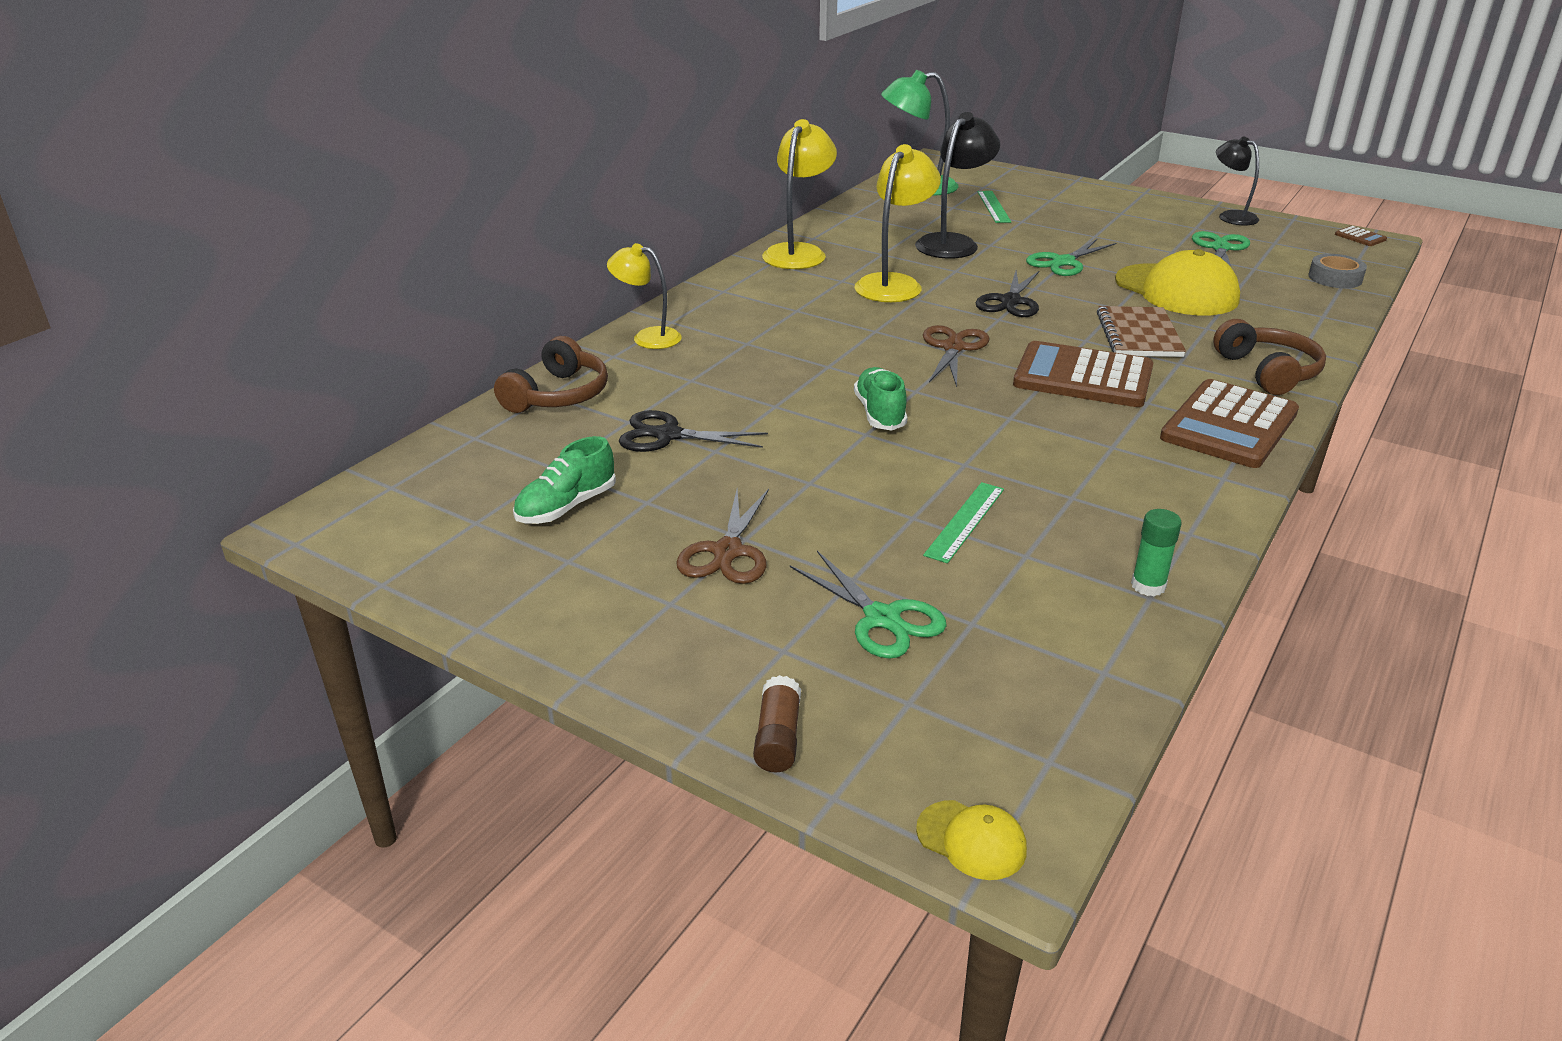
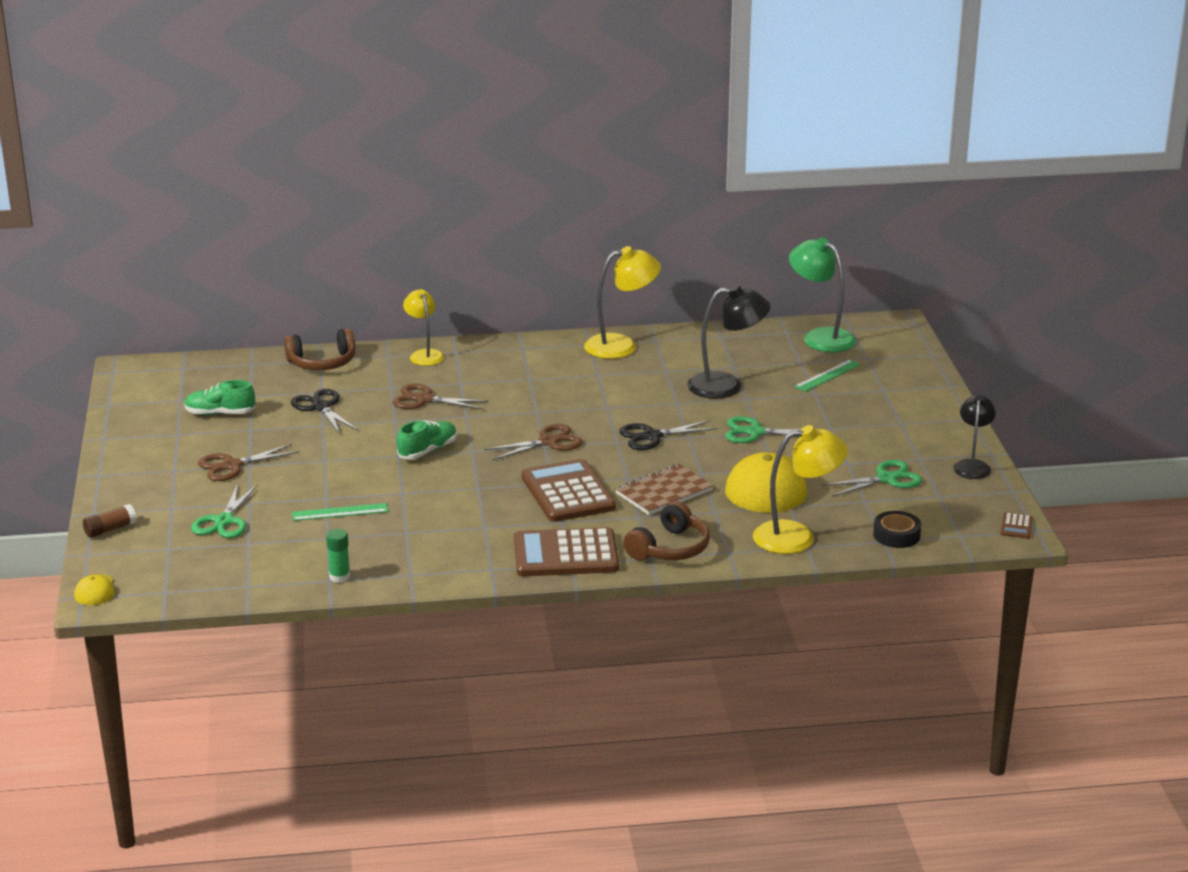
camera: 50 degrees right, 5 degrees down
(753, 373) = (424, 399): none -> brown scissors
(894, 284) = (619, 392): yellow lamp -> yellow lamp (797, 536)
(1335, 278) = (896, 535): grey tape -> black tape

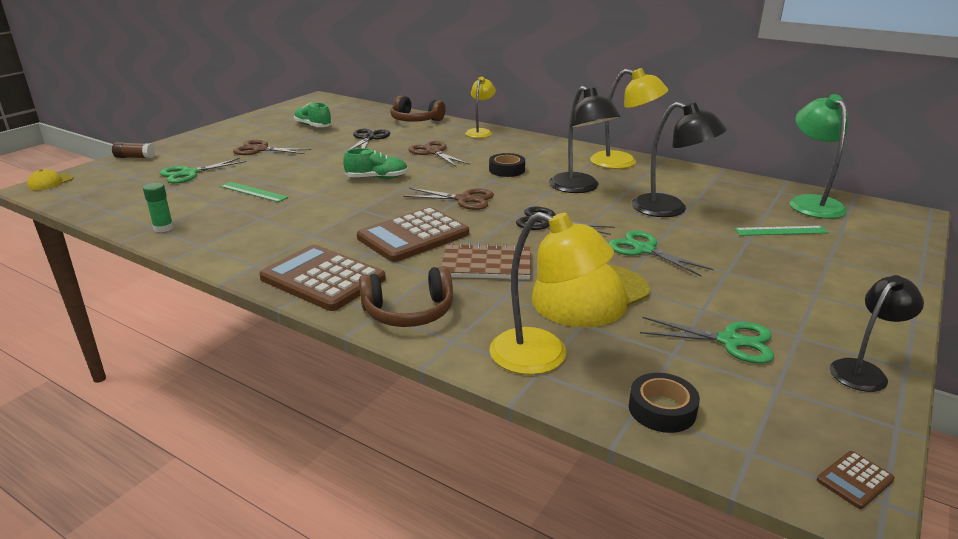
camera: 40 degrees right, 0 degrees up
(532, 394) = (507, 170): none -> black tape
(568, 492) = (413, 236): brown calculator -> brown calculator turned 150 degrees counterclockwise
(626, 390) = (579, 188): none -> black lamp

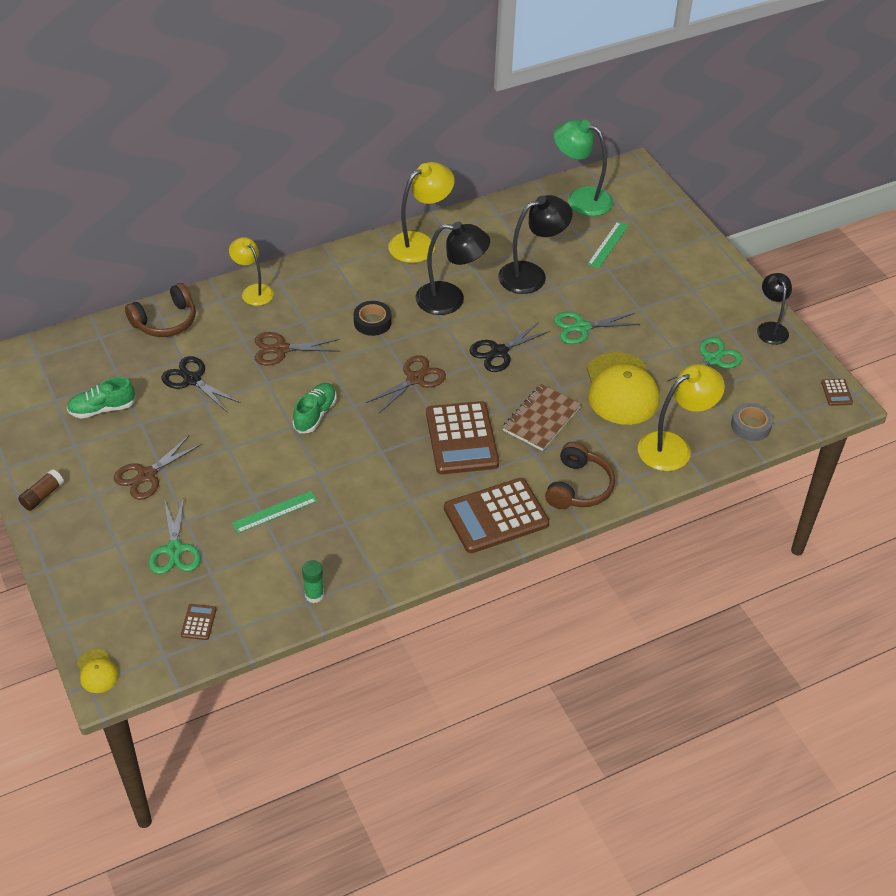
camera: 60 degrees left, 20 degrees up
(113, 198) = (198, 622): none -> brown calculator
(135, 157) = (72, 587): brown glue stick -> brown glue stick (42, 495)
(662, 409) = (750, 426): black tape -> grey tape

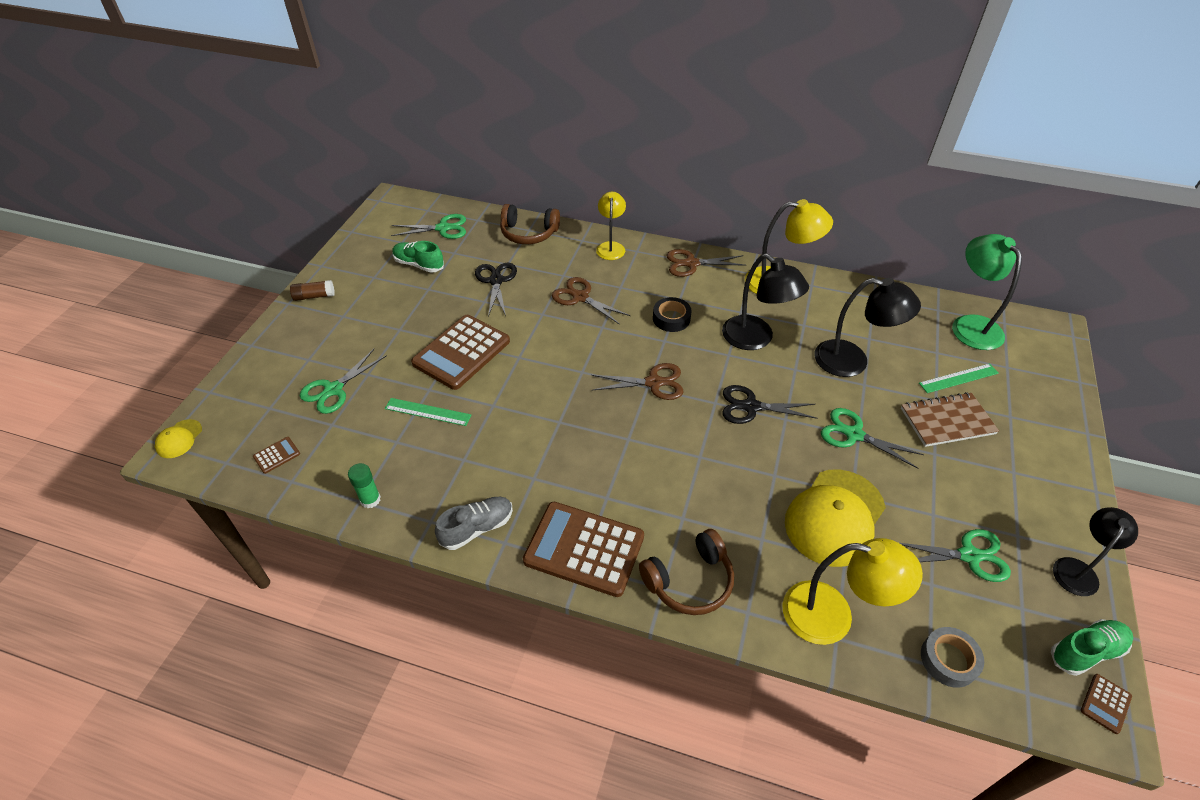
camera: 45 degrees right, 0 degrees up
(78, 364) = (443, 228): none -> green scissors
(147, 475) = (386, 325): brown scissors -> brown scissors (691, 263)
(315, 414) = (546, 359): green shoe -> green shoe (1086, 651)
(412, 556) = (477, 528): none -> grey shoe
(461, 439) = (634, 457): brown calculator -> brown calculator (461, 352)
(541, 419) = (725, 490): brown notebook -> brown notebook (947, 421)

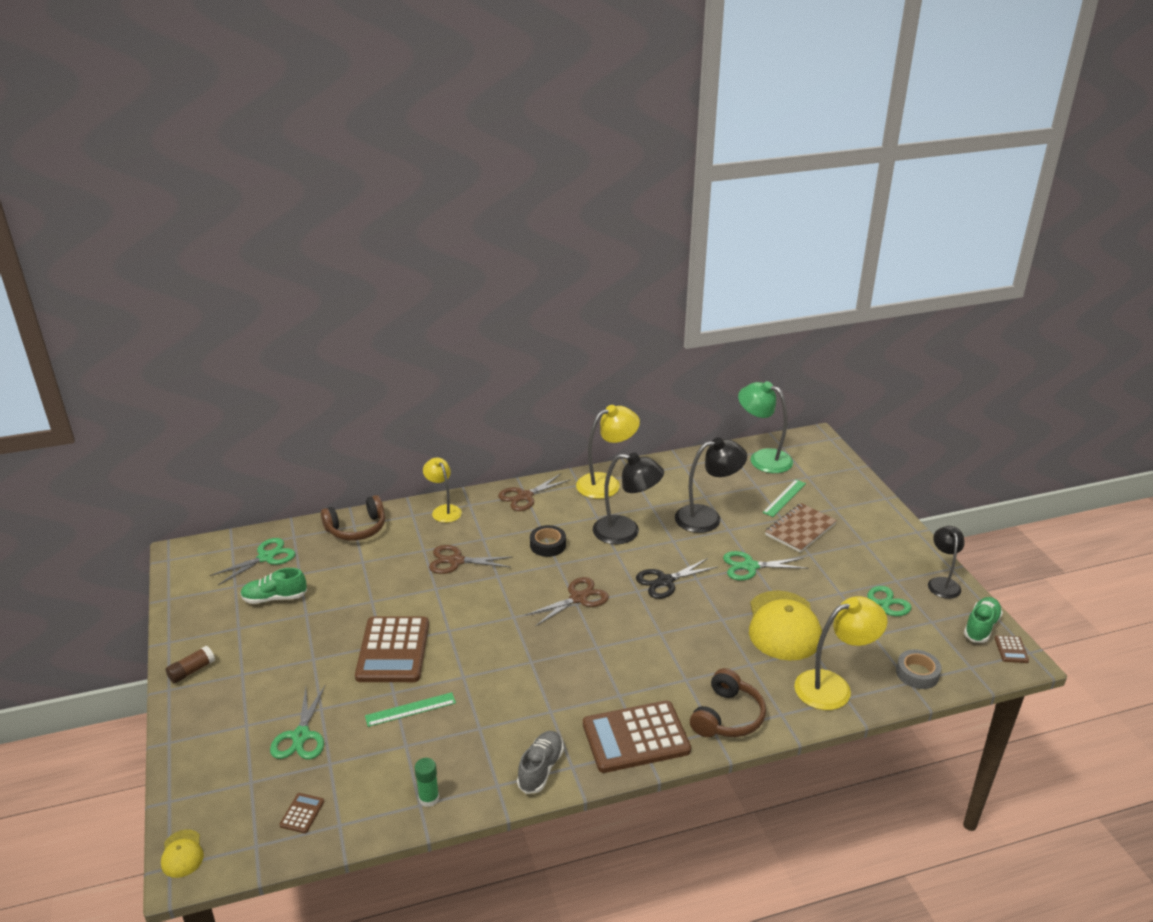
camera: 35 degrees left, 15 degrees down
(496, 281) = (366, 580): black scissors -> none

